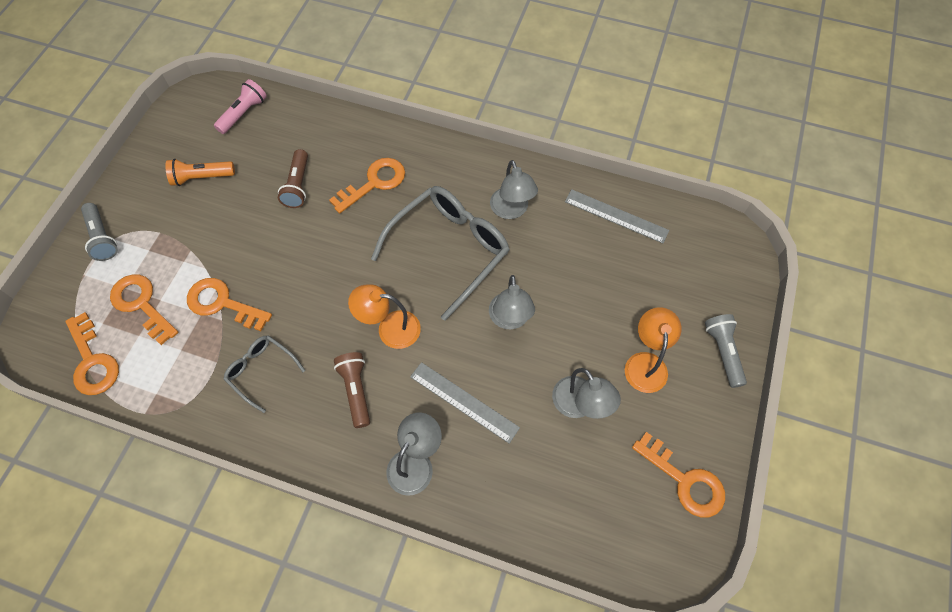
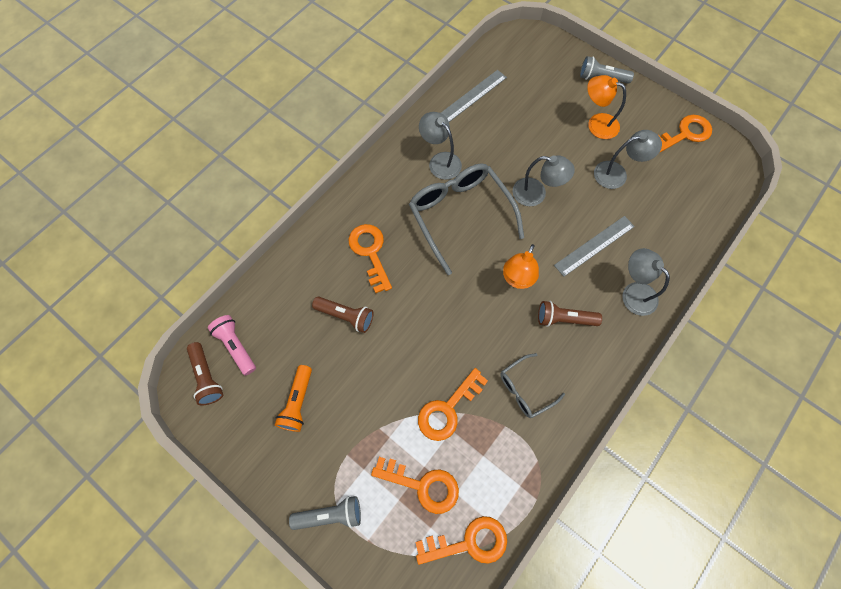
camera: 70 degrees left, 5 degrees up
(141, 304) = (423, 485): orange key -> orange key turned 135 degrees counterclockwise
(209, 104) = (207, 377): none -> brown flashlight
(511, 210) = (440, 161): grey lamp -> grey lamp turned 135 degrees counterclockwise

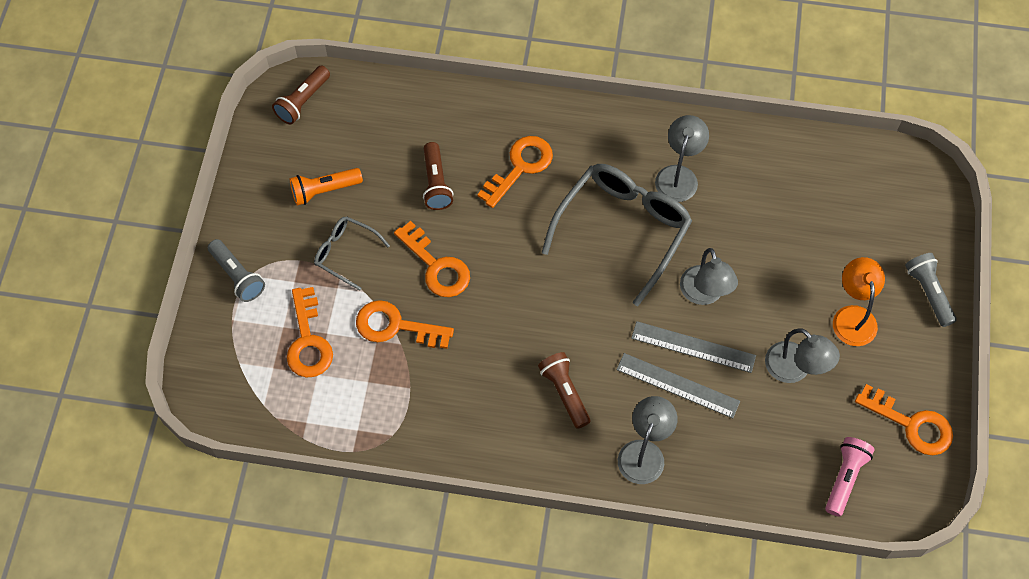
camera: 60 degrees right, 5 degrees down
(236, 346) = (346, 107): pink flashlight -> pink flashlight (845, 478)
(469, 542) = (278, 408): orange key -> orange key (436, 266)
(472, 96) = (792, 164): grey ruler -> grey ruler (693, 347)
(517, 279) = (582, 324): orange lamp -> none
(525, 389) = (460, 389): grey glasses -> grey glasses (345, 253)

